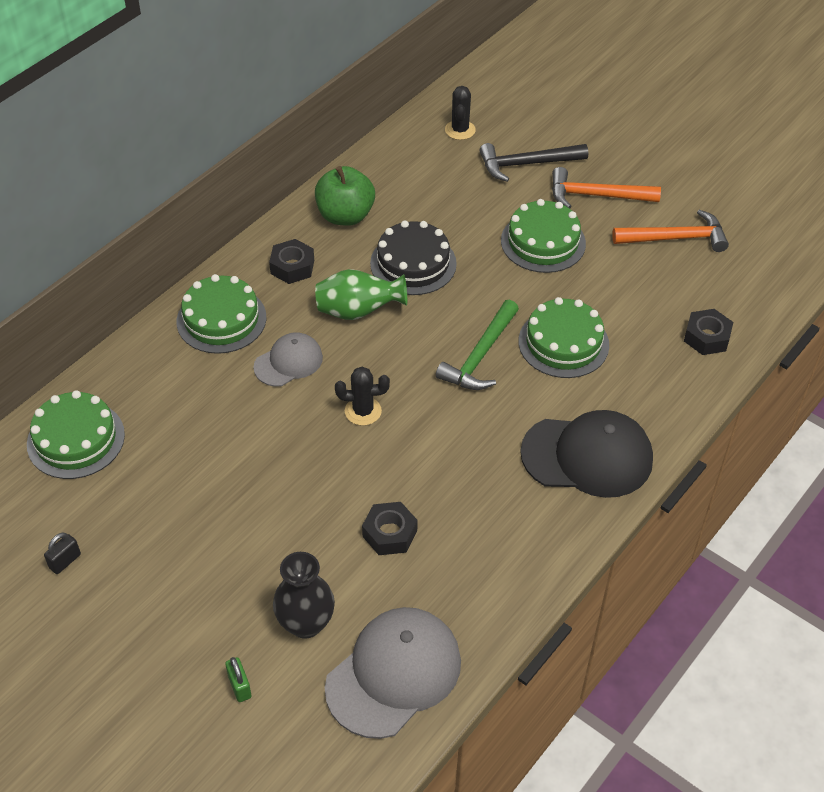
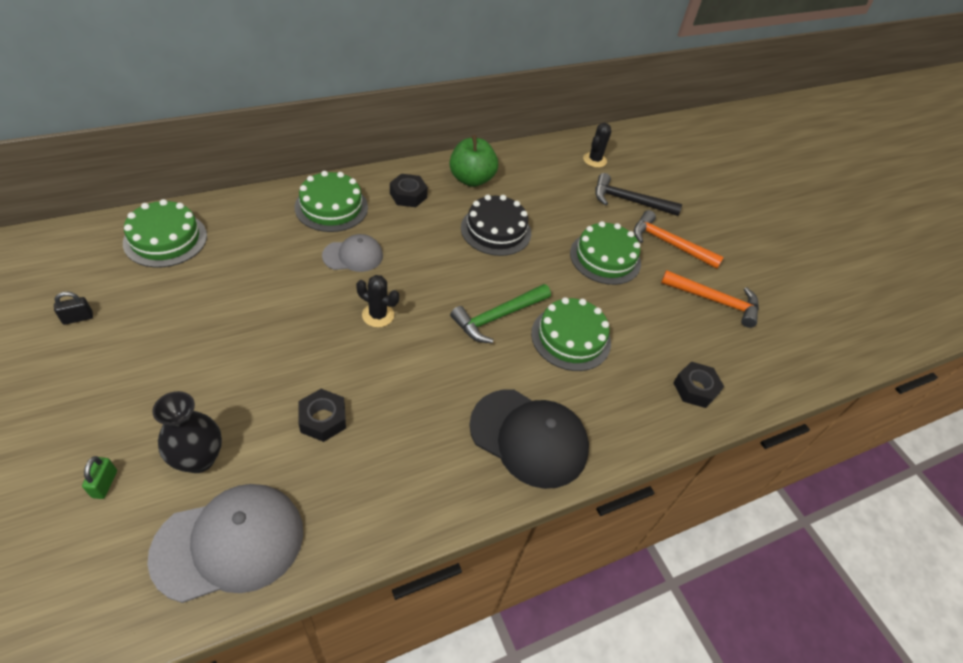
camera: 20 degrees right, 0 degrees up
(358, 311) = (431, 244): green vase -> none

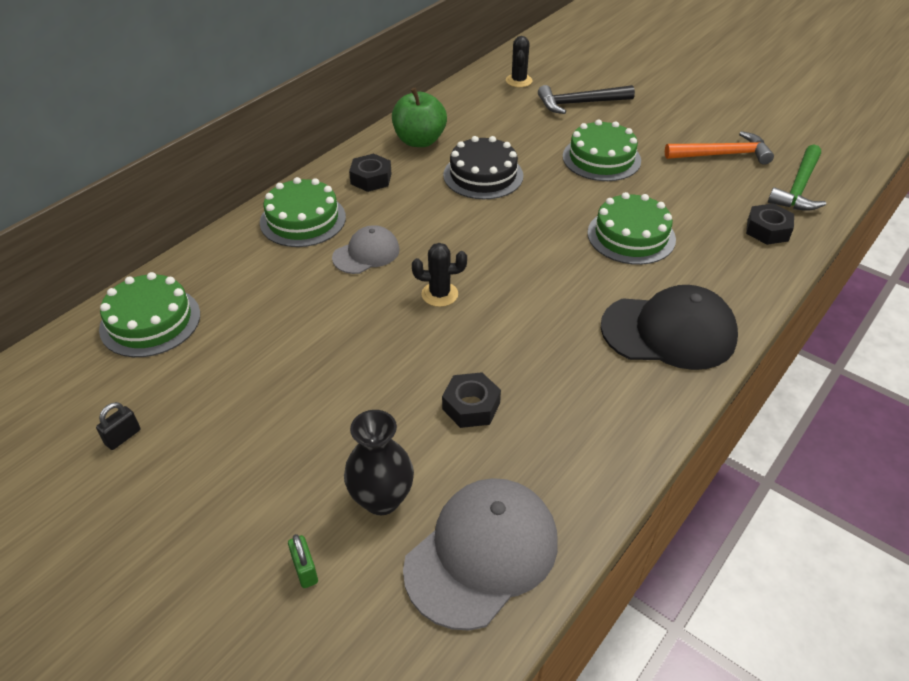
camera: 20 degrees left, 5 degrees down
(498, 317) = (552, 247): green hammer -> green hammer (799, 187)
(669, 244) = (645, 125): orange hammer -> none

